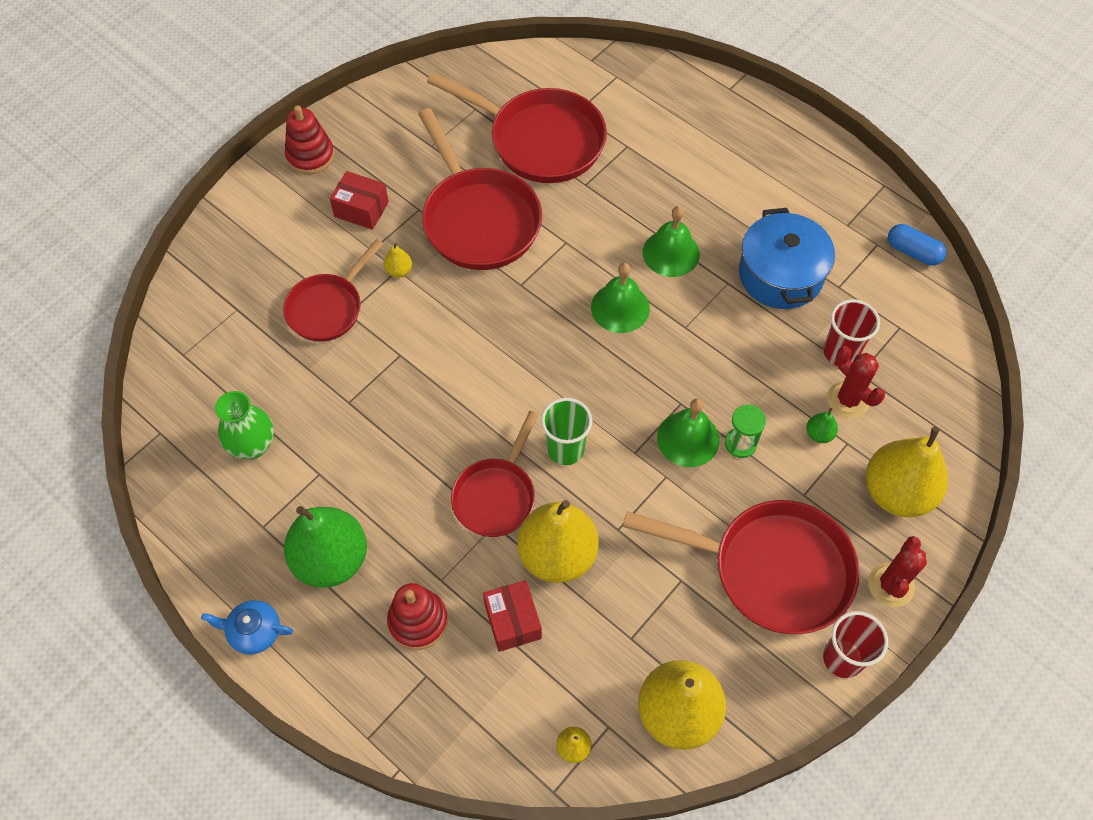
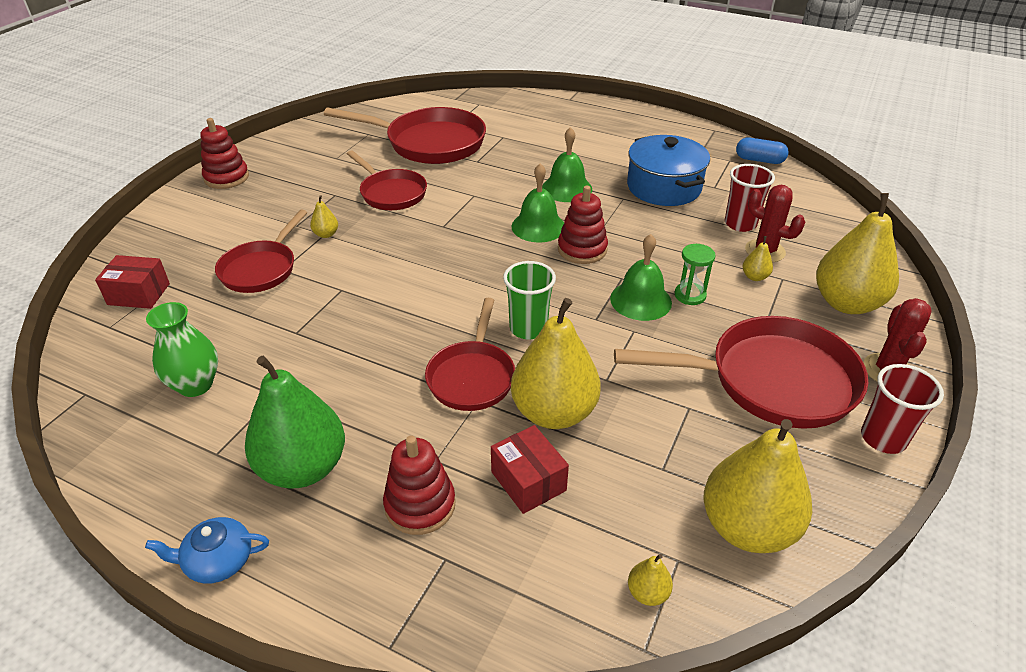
camera: 15 degrees left, 20 degrees down
(361, 209) = (281, 202): red box -> red box (139, 294)
(478, 219) = (391, 193): red pan -> red pan, size x0.62
(654, 353) = (582, 249): none -> red stacking toy
(819, 434) = (754, 277): green pear -> yellow pear

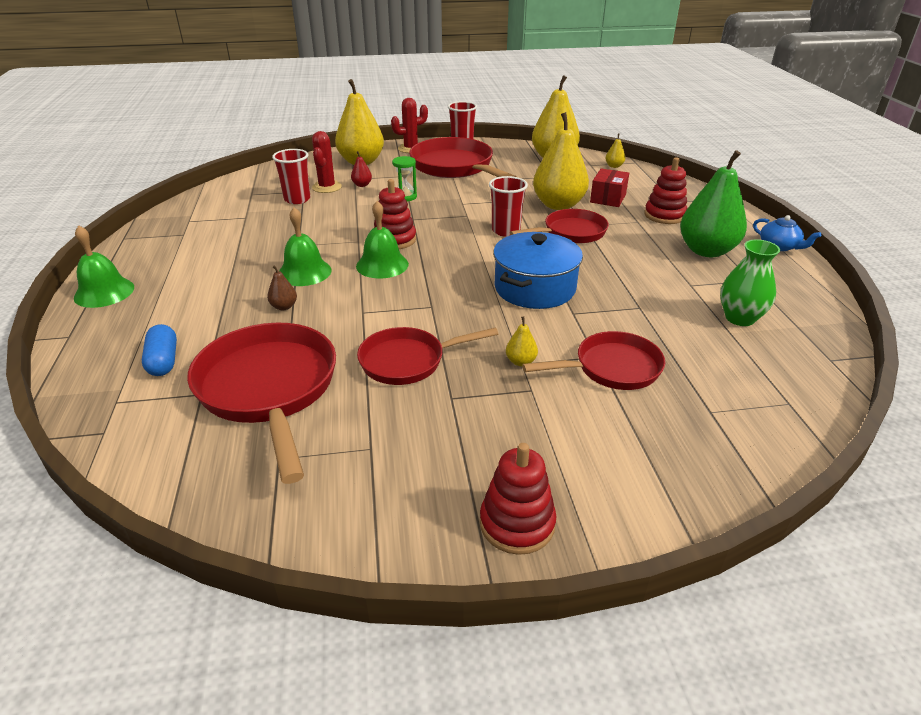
camera: 125 degrees left, 5 degrees down
(139, 294) = (744, 418): red box -> none
(391, 193) = (408, 361): red pan -> red pan turned 120 degrees counterclockwise
(521, 168) = (284, 307): none -> brown pear
(528, 328) = (506, 231): green cup -> red cup
(640, 300) = (430, 208): green bell -> green bell (104, 292)
(664, 187) = (263, 234): blue pot -> blue pot (535, 288)
(754, 277) = (362, 185): yellow pear -> red pear
(759, 160) = (180, 210): blue capsule -> blue capsule (163, 361)

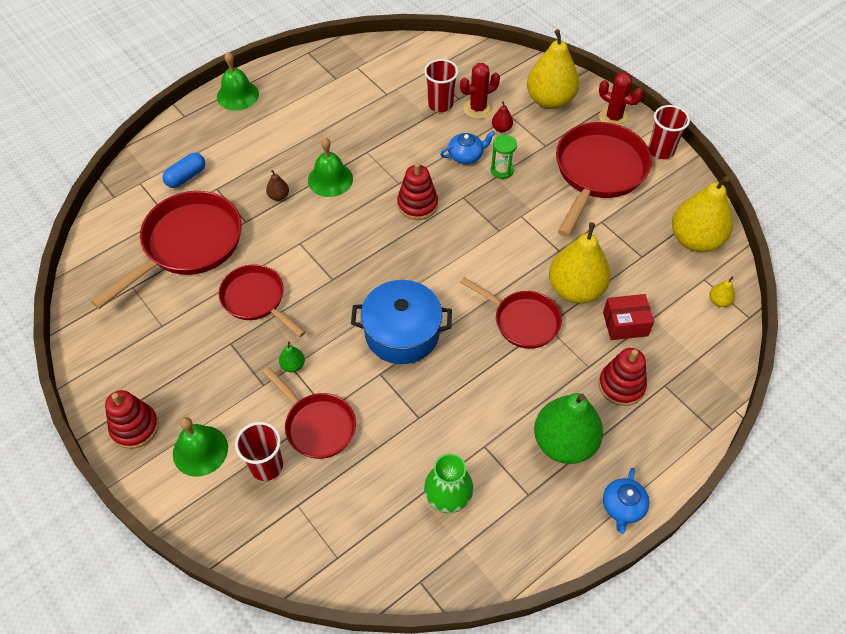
camera: 60 degrees right, 20 degrees up
(369, 205) = (466, 155): none -> blue teapot
(382, 265) = (372, 218): green bell -> green bell (200, 450)
(506, 231) = (489, 271): red cup -> red cup (266, 466)
(521, 362) = (293, 365): yellow pear -> green pear

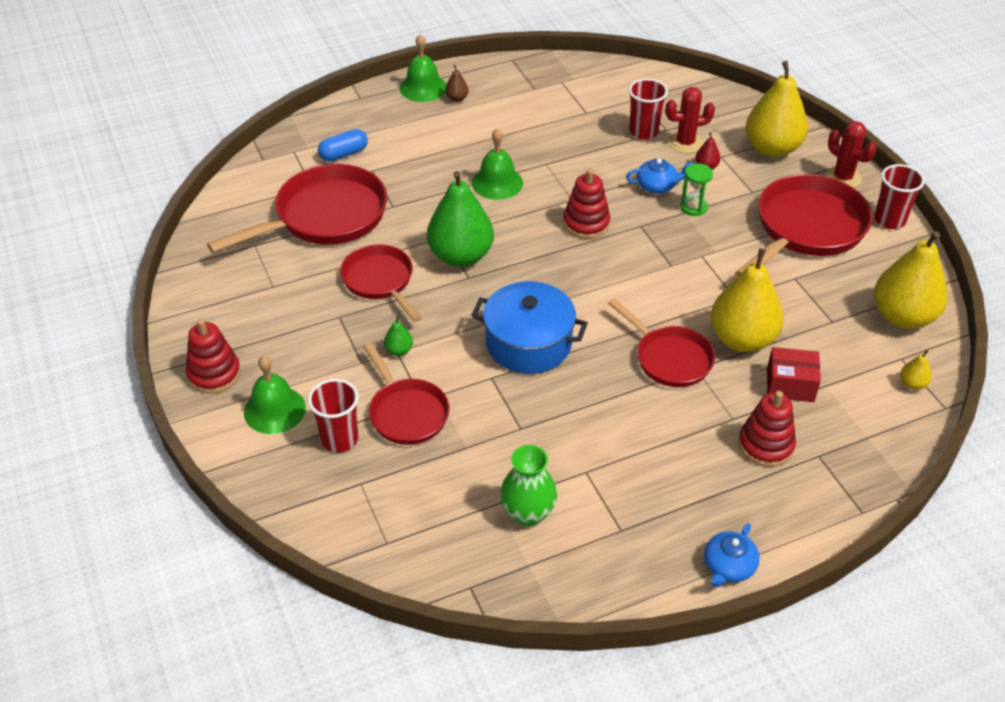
camera: 15 degrees right, 10 degrees down
(279, 196) = (436, 189): brown pear -> brown pear (457, 98)
(564, 443) = (679, 488): green pear -> green pear (460, 256)

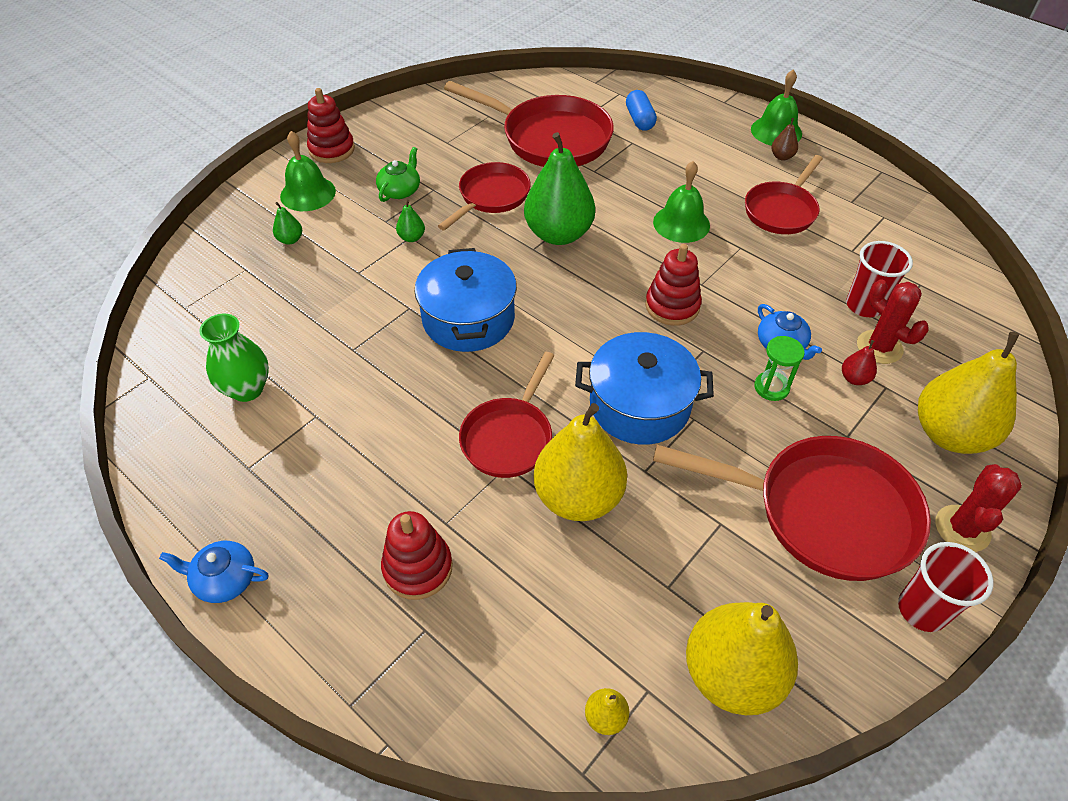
camera: 65 degrees right, 5 degrees up
(323, 340) = (400, 190): none -> green teapot
(339, 439) = (290, 240): red cup -> green pear
(343, 154) = (639, 120): blue capsule -> blue capsule turned 45 degrees clockwise
(406, 412) = (339, 268): red pan -> red pan (781, 210)
(675, 278) = (639, 405): none -> blue pot
(790, 385) = (528, 568): red box -> none

